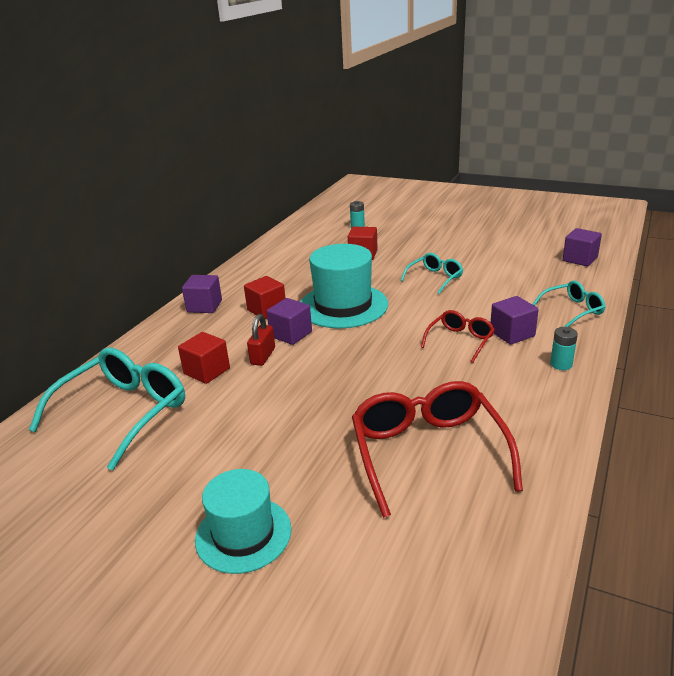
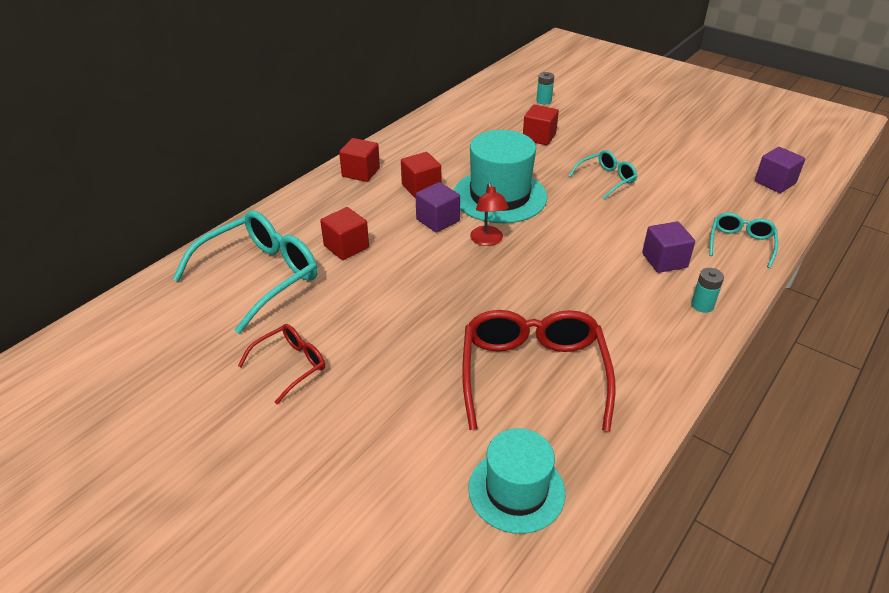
camera: 10 degrees right, 10 degrees up
(204, 306) = (361, 172): purple cube -> red cube
(243, 534) = (340, 418): turquoise hat -> turquoise hat (516, 490)
(263, 356) = (404, 240): red padlock -> none
(344, 344) = (488, 241): none -> red lamp
(460, 341) = (607, 259): red glasses -> red glasses (290, 365)
(572, 310) = (740, 244): turquoise glasses -> turquoise glasses turned 60 degrees counterclockwise

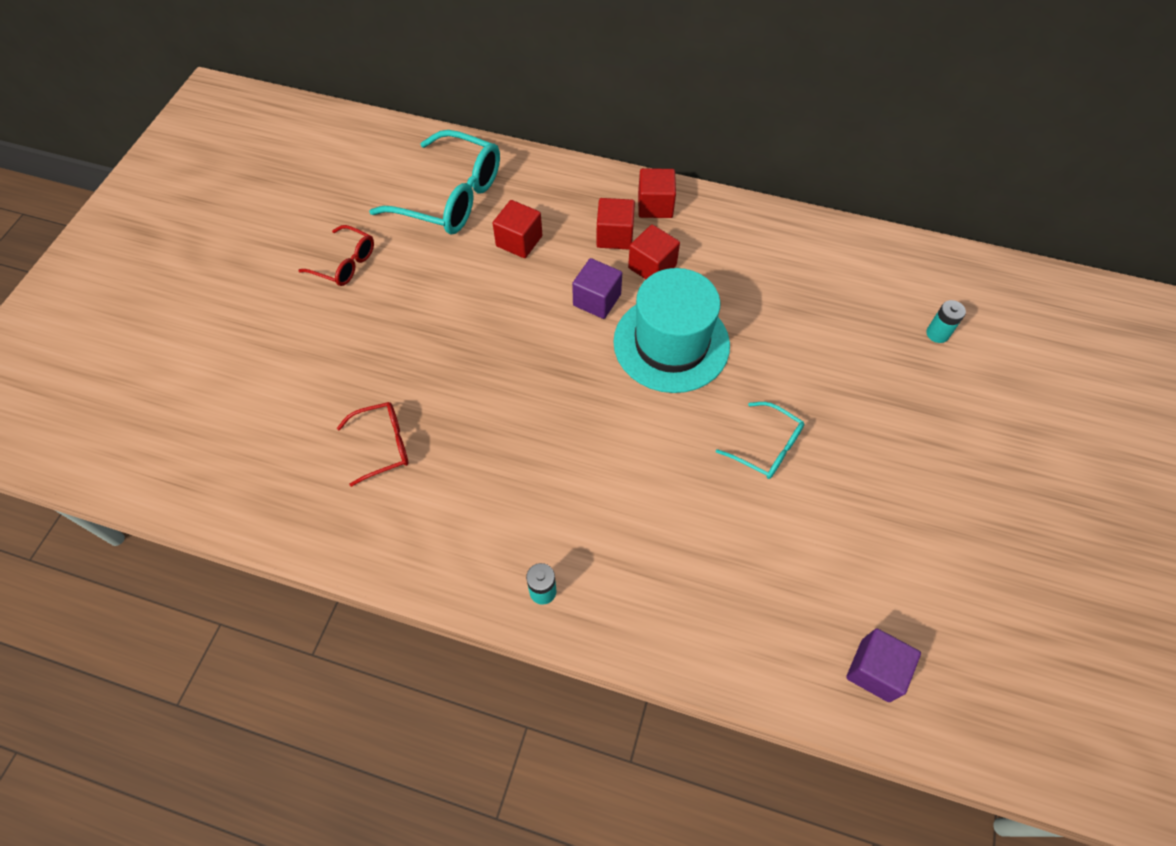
camera: 70 degrees right, 20 degrees up
(488, 241) = (579, 355): red lamp -> none
(516, 490) = (244, 464): turquoise hat -> none
(533, 374) = (383, 445): red glasses -> red glasses, size x0.54
(539, 137) = (832, 351): red cube -> red cube (614, 236)
(664, 260) = (614, 540): purple cube -> none
(740, 244) = (688, 628): turquoise glasses -> none

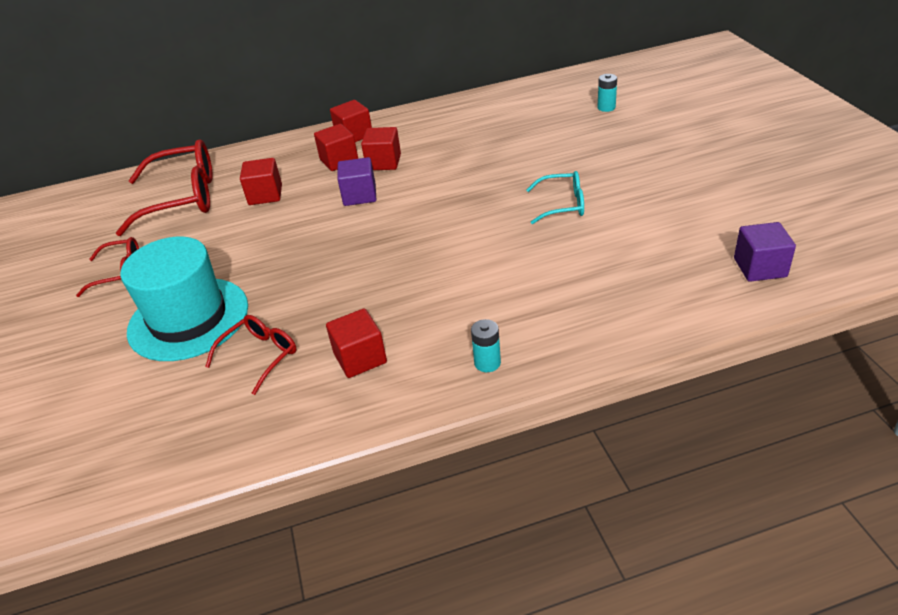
camera: 30 degrees left, 20 degrees down
(450, 197) = (182, 198): turquoise glasses -> red glasses
(452, 507) = (360, 358): none -> red cube
(671, 343) = (439, 190): turquoise hat -> turquoise hat (188, 318)

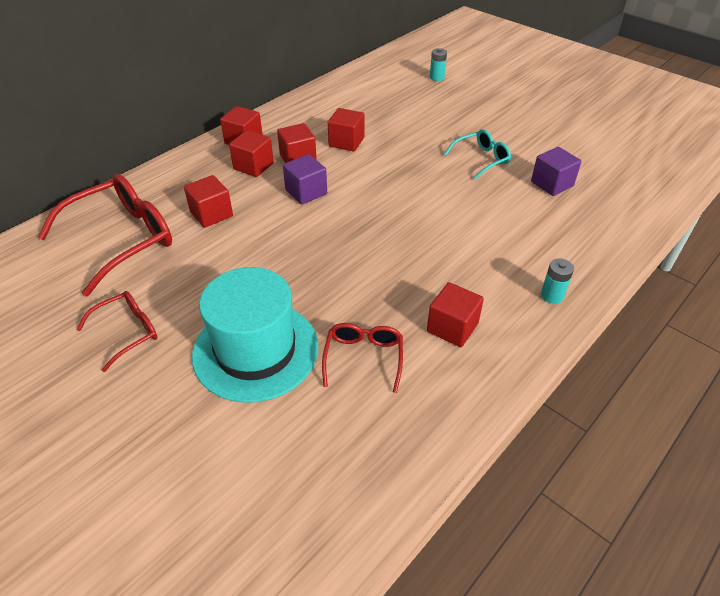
camera: 35 degrees left, 5 degrees up
(443, 156) = (346, 142): none -> red cube
(760, 267) = (652, 171): purple cube -> purple cube (552, 184)

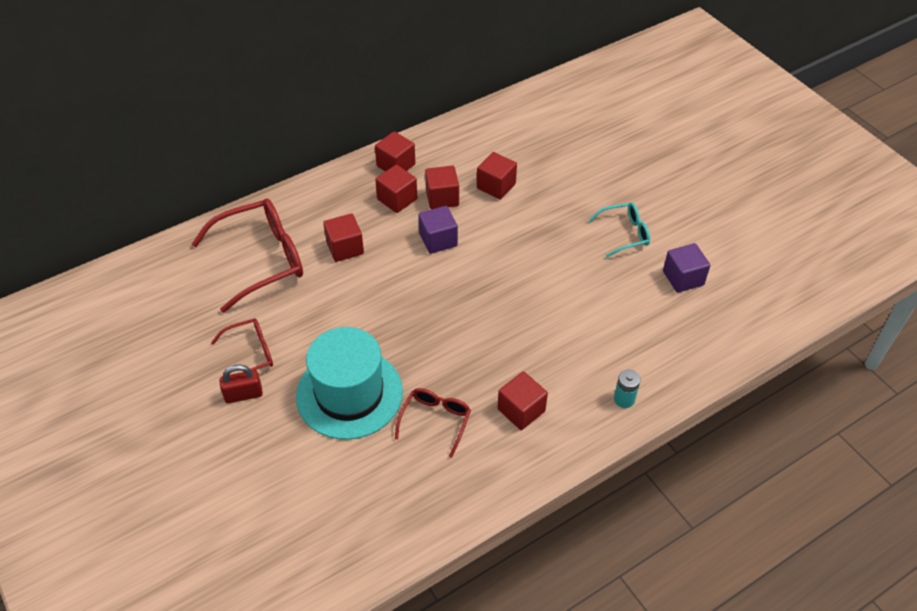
camera: 15 degrees right, 5 degrees up
(127, 377) = (243, 394): none -> red padlock
(436, 77) = (622, 115): turquoise battery -> none

